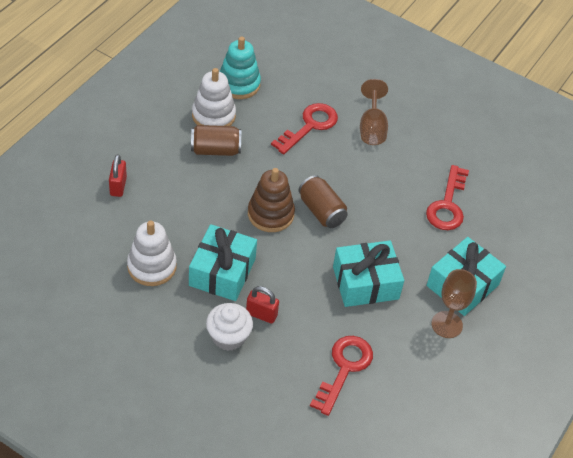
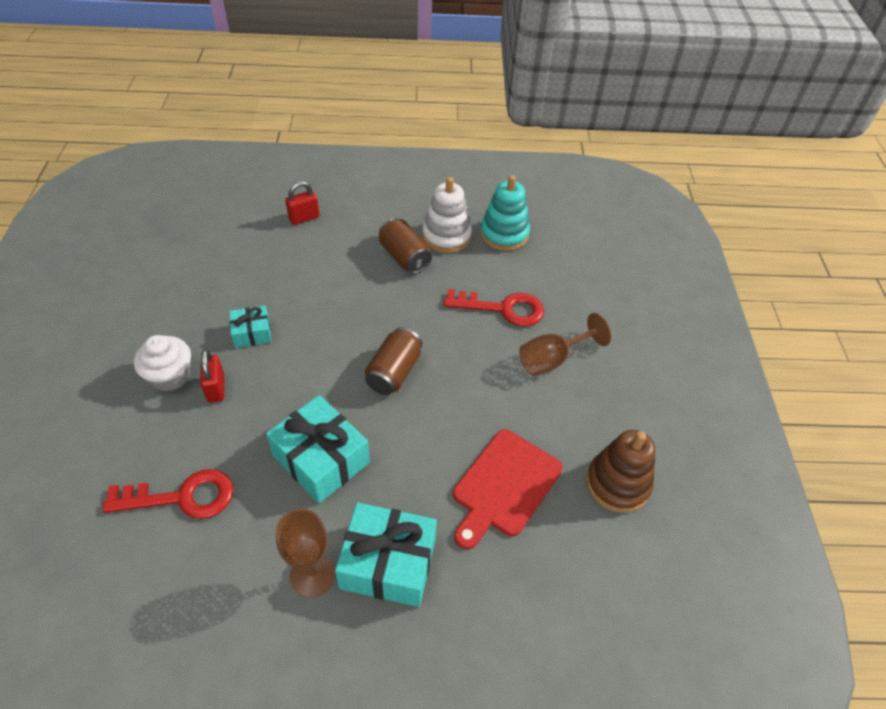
camera: 60 degrees right, 0 degrees up
(152, 266) = (224, 282): white stacking toy -> none
(222, 272) = (252, 333): turquoise gift -> turquoise gift, size x0.55
(270, 214) = (356, 334): brown stacking toy -> brown stacking toy (617, 483)
(447, 204) = (504, 486): red key -> red cutting board

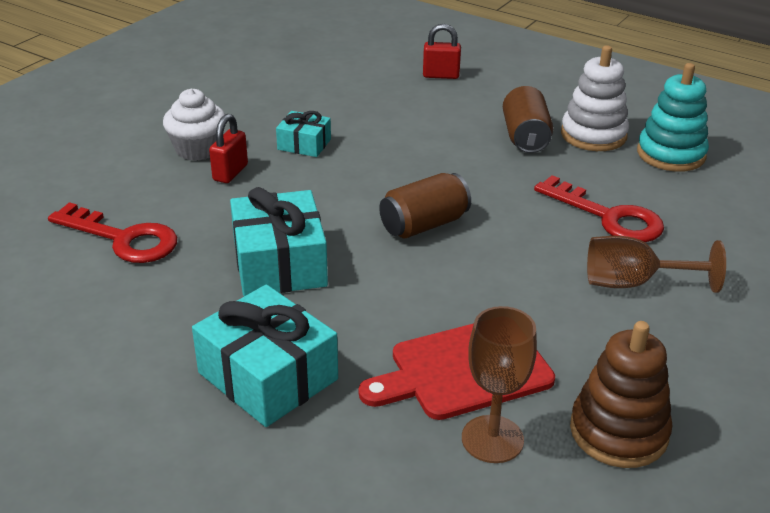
camera: 35 degrees right, 15 degrees down
(312, 575) = (183, 349): brown goblet -> brown goblet (492, 439)

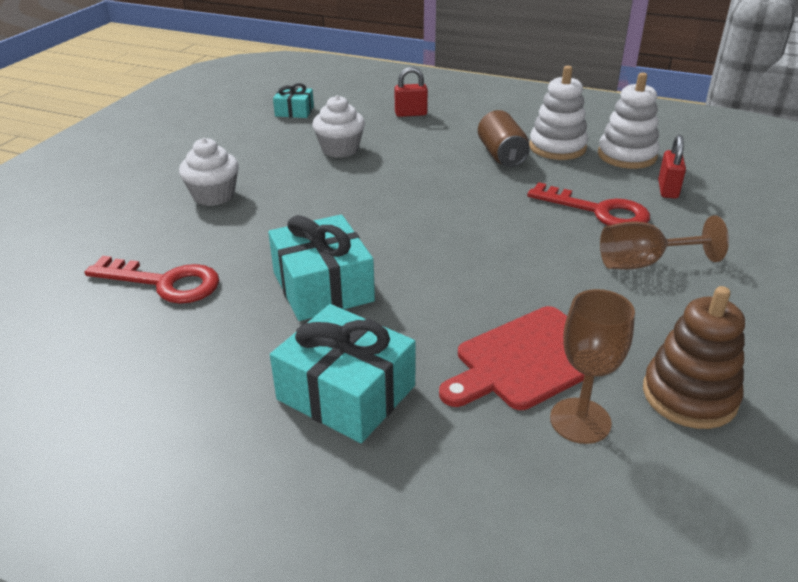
camera: 10 degrees left, 0 degrees up
(230, 173) = (250, 212): red padlock -> red padlock (667, 190)
(304, 144) = (311, 181): turquoise gift -> turquoise gift (294, 111)
(347, 110) = (340, 149): none -> white cupcake
(424, 225) = (443, 236): brown can -> none
(671, 154) = (627, 155): turquoise stacking toy -> white stacking toy

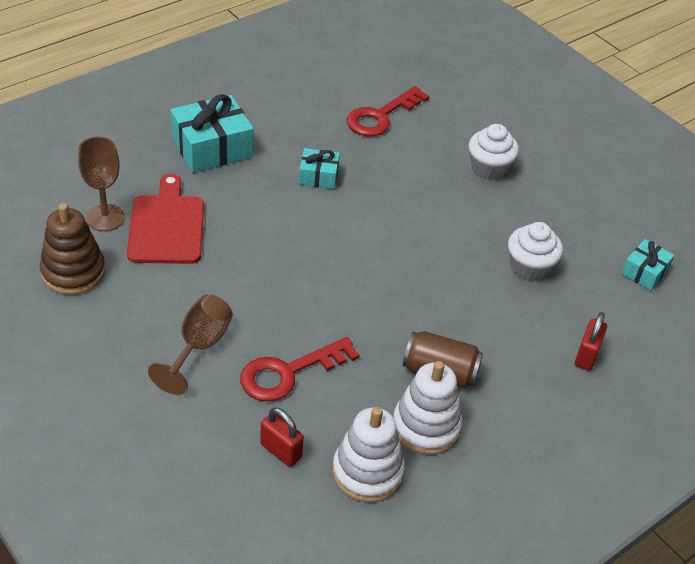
camera: 115 degrees right, 10 degrees up
(322, 286) = (318, 176): turquoise gift -> turquoise gift, size x0.55

